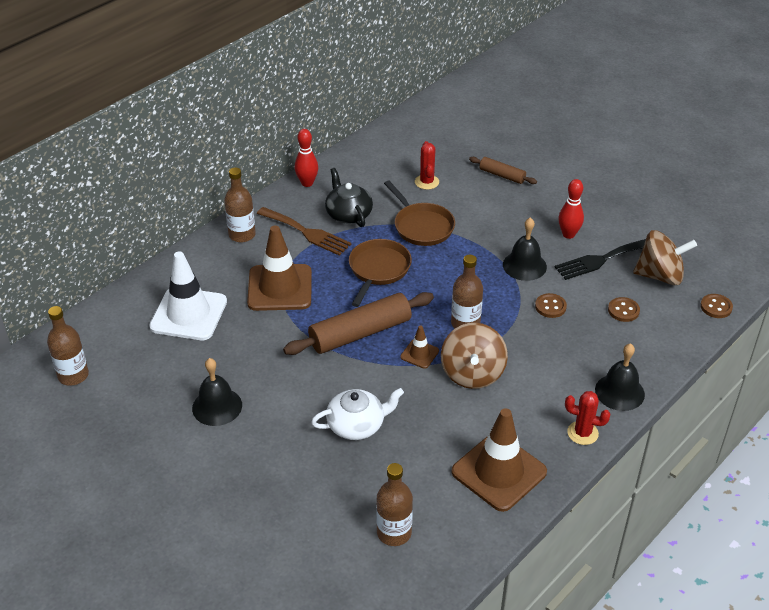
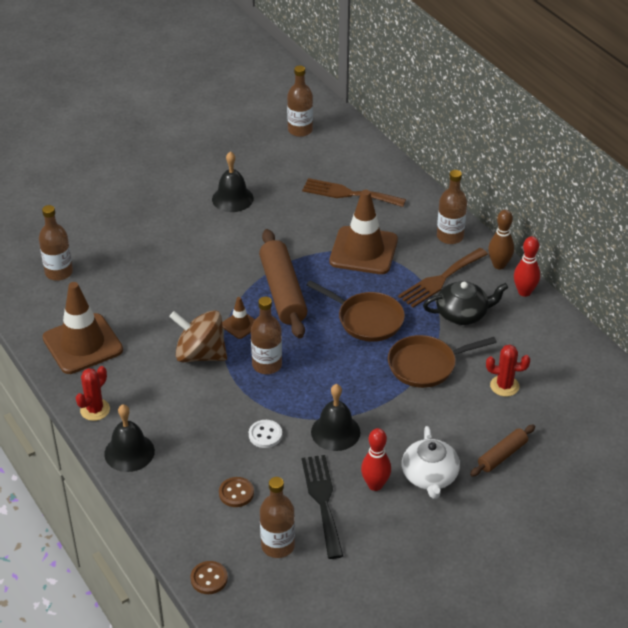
camera: 105 degrees right, 0 degrees up
(188, 314) = (348, 194): white traffic cone -> brown fork
(275, 201) = (499, 265): none -> brown bowling pin
(357, 425) = (175, 271): white teapot -> white teapot (430, 476)
(550, 307) = (265, 435): brown button -> white button
(660, 276) = (278, 546): brown spinning top -> brown bottle

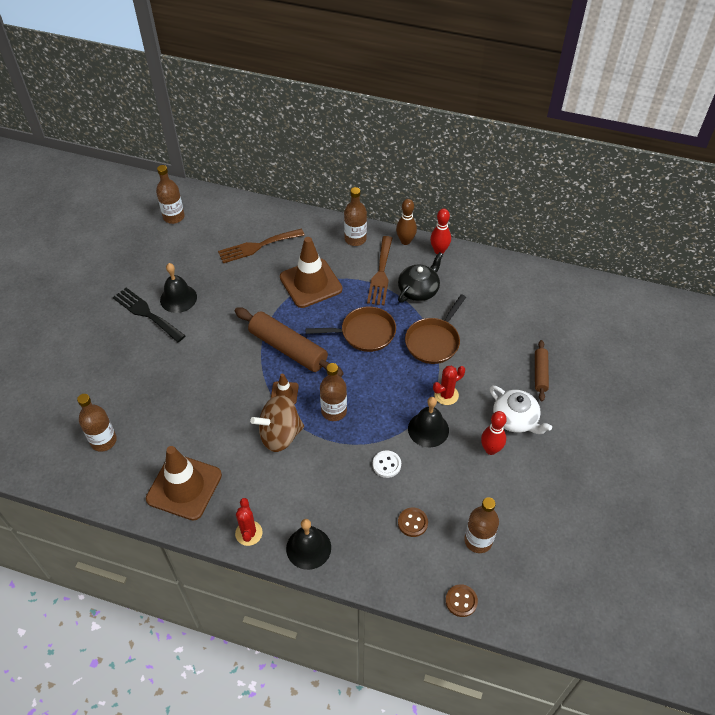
camera: 40 degrees left, 10 degrees up
(323, 501) = (471, 485): black fork -> black fork (146, 313)
(504, 386) = (493, 324): red cactus -> red cactus (446, 395)

